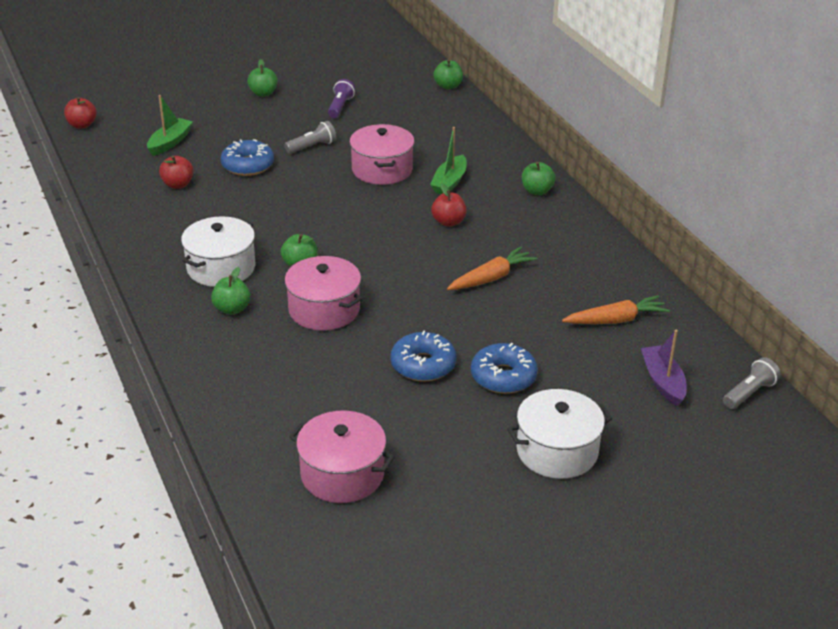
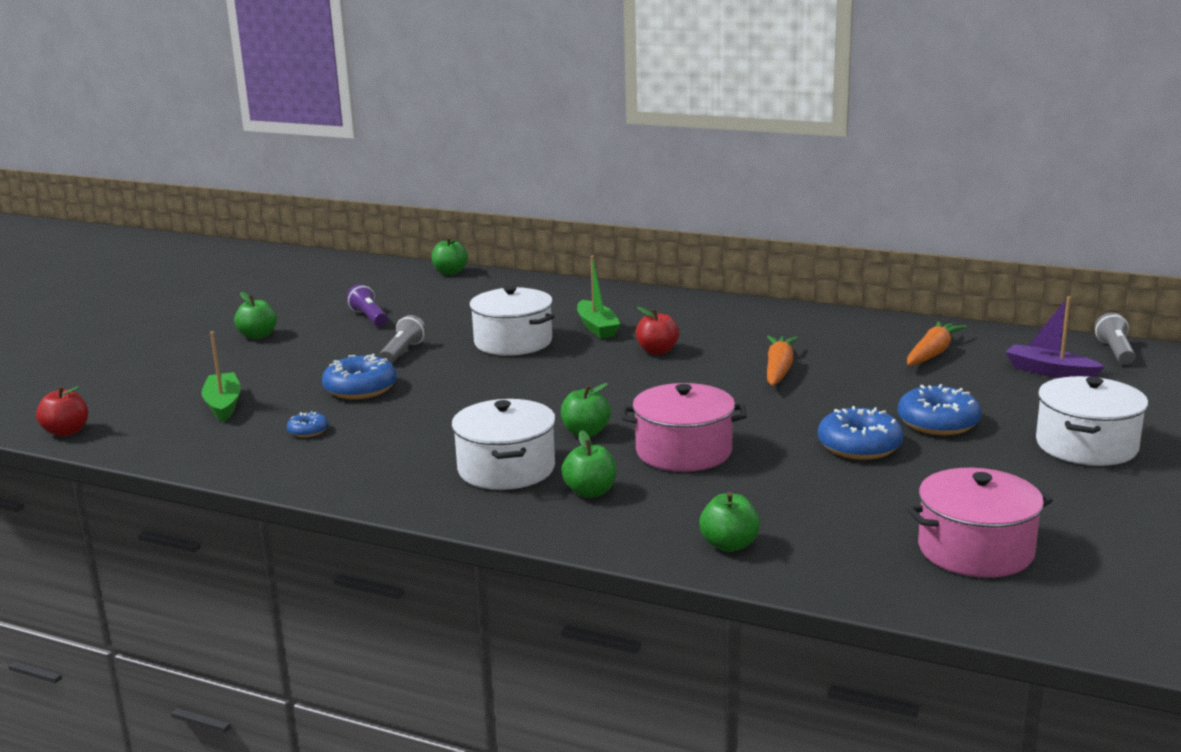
camera: 40 degrees left, 15 degrees down
(178, 184) = (308, 431): red apple -> blue donut
(382, 169) = (513, 342): pink pot -> white pot
(537, 191) = (686, 306): green apple -> green apple (729, 545)

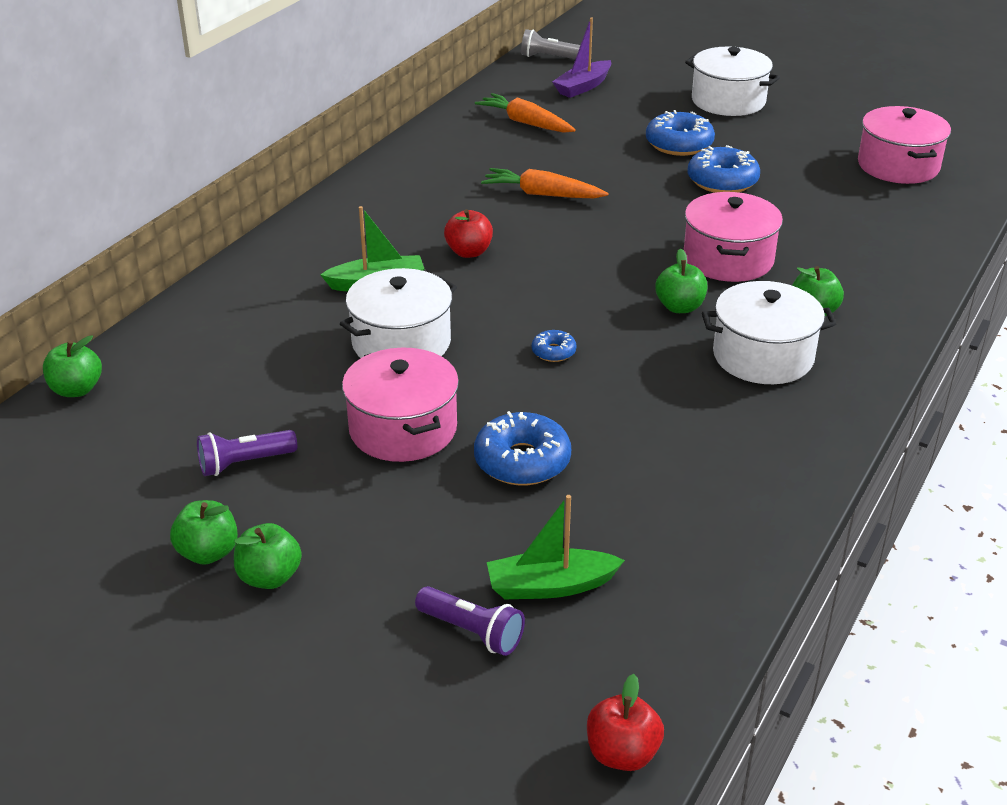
camera: 85 degrees left, 15 degrees up
(189, 387) = (472, 632): none -> purple flashlight
(308, 431) = (651, 499): blue donut -> blue donut (553, 352)
(402, 352) = (403, 429): grey flashlight -> pink pot
(729, 545) = (905, 255): green apple -> green apple (208, 553)

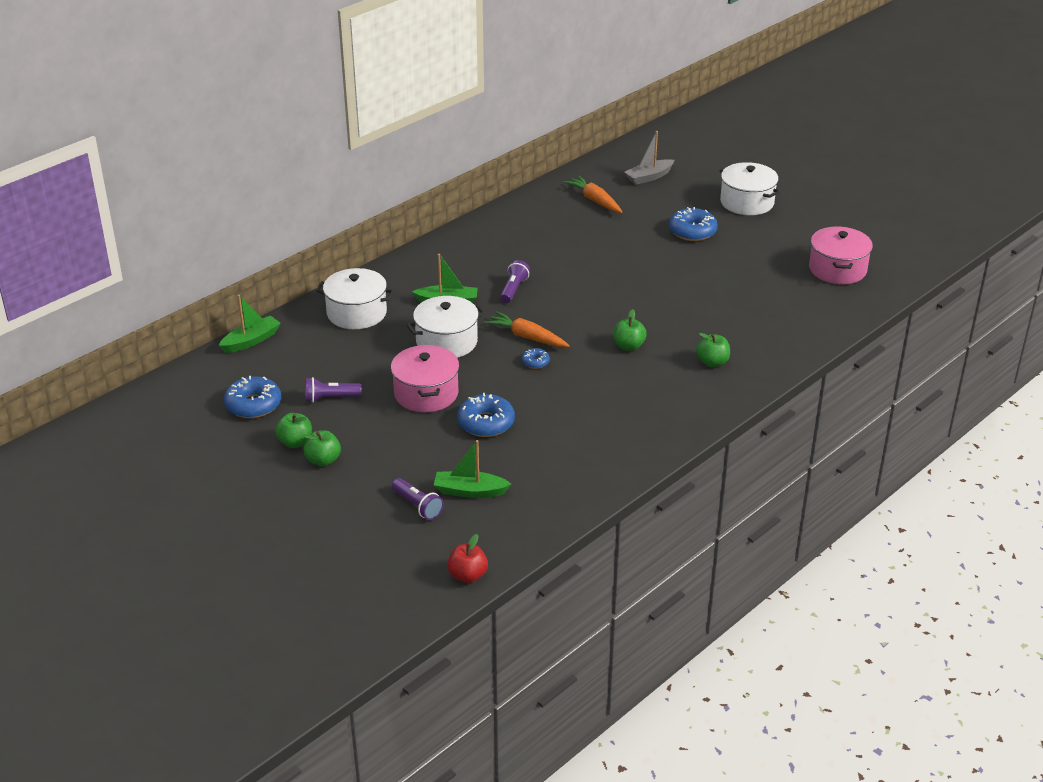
camera: 15 degrees right, 0 degrees up
(76, 389) = (251, 341): green apple -> green boat
(469, 252) = (513, 289): red apple -> purple flashlight
(542, 194) = (580, 256): orange carrot -> orange carrot (527, 337)
(548, 57) = (636, 149): grey flashlight -> none
(583, 87) = (649, 177): purple boat -> grey boat
(722, 181) = (706, 263): blue donut -> blue donut (253, 405)
(728, 259) = (678, 319): pink pot -> none
(763, 356) = (663, 385): white pot -> white pot (357, 313)

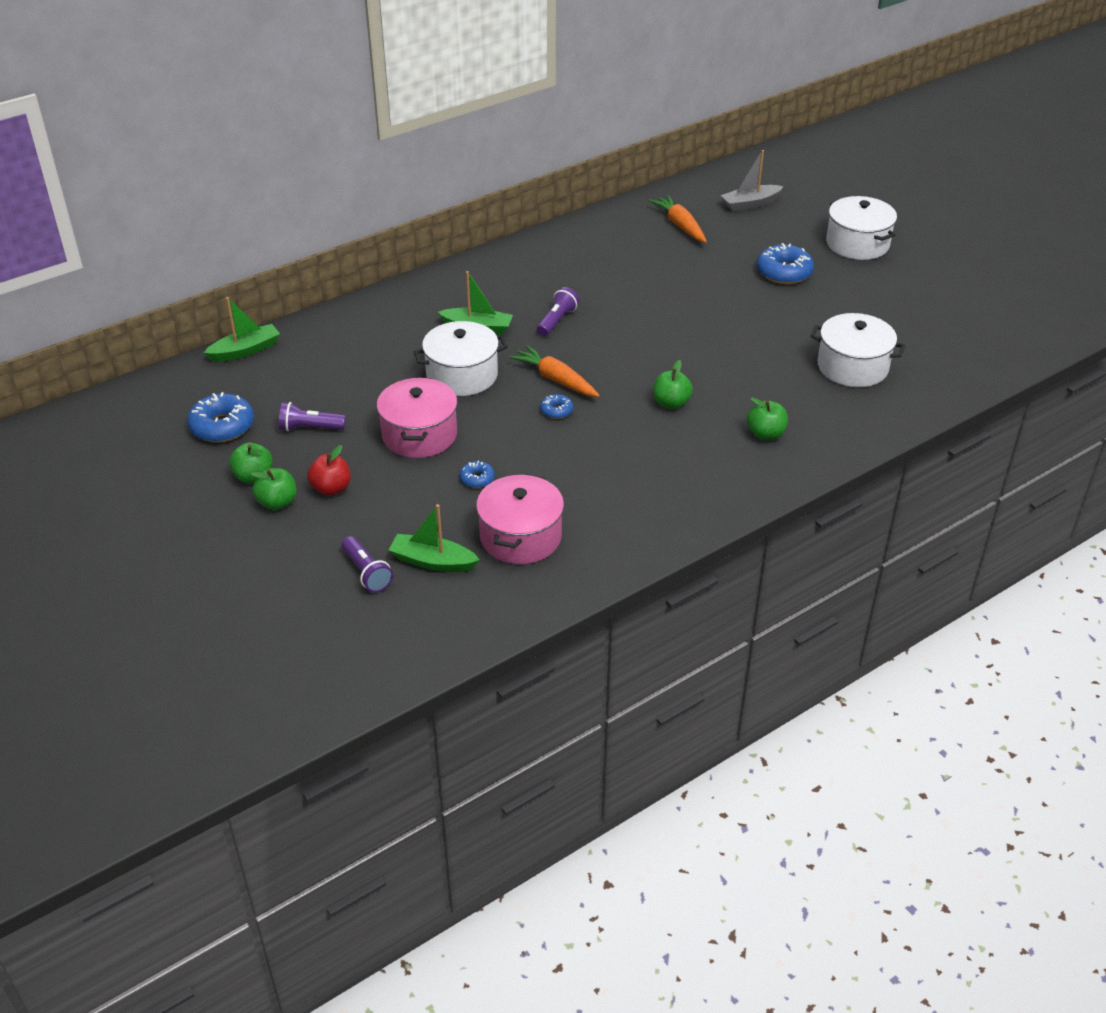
camera: 10 degrees right, 5 degrees up
(357, 313) = (372, 330): white pot -> white pot (852, 367)
(467, 575) = (397, 669): red apple -> red apple (331, 488)
(486, 423) = (477, 479): blue donut -> blue donut, size x0.51
(837, 269) = (947, 335): pink pot -> pink pot (521, 537)

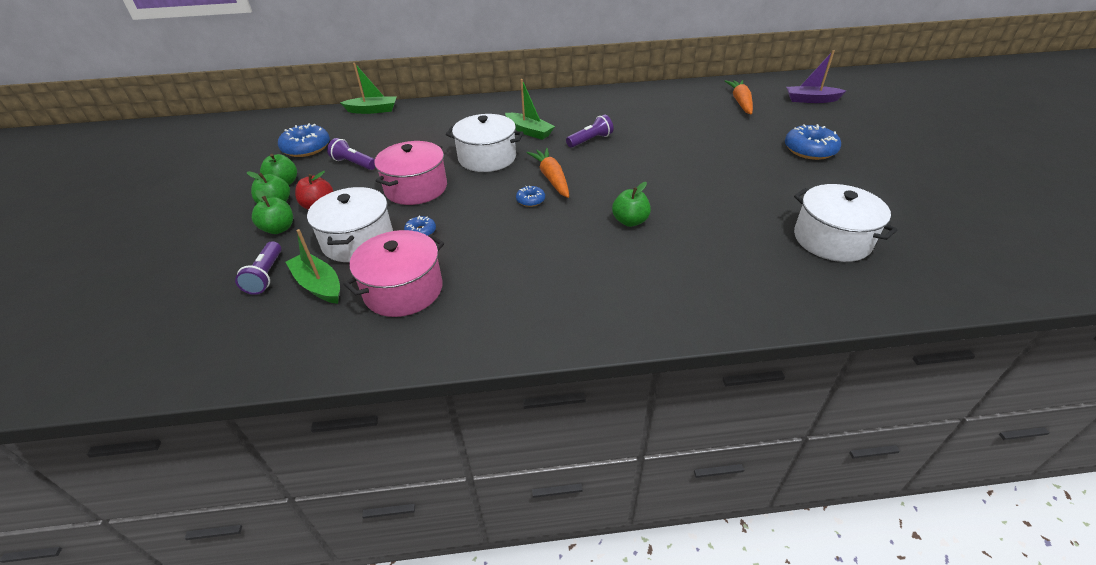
camera: 30 degrees right, 0 degrees up
(750, 204) = (811, 100): grey boat -> purple boat
(765, 434) = (699, 273): green apple -> green apple (279, 229)
(857, 244) = (896, 144): white pot -> white pot (358, 240)

